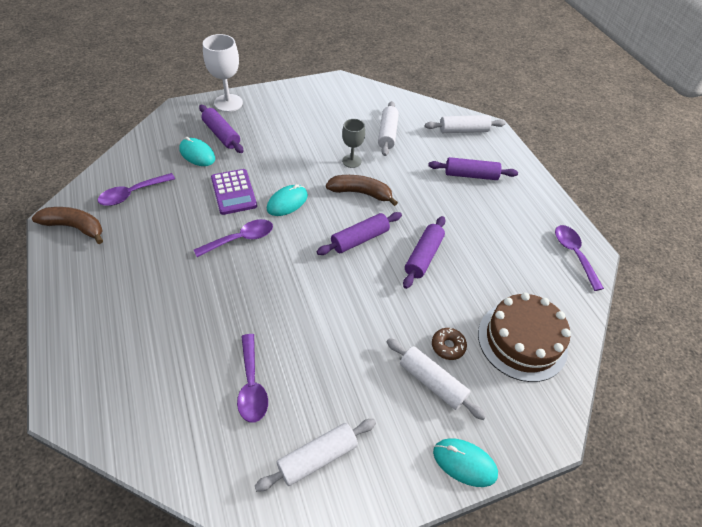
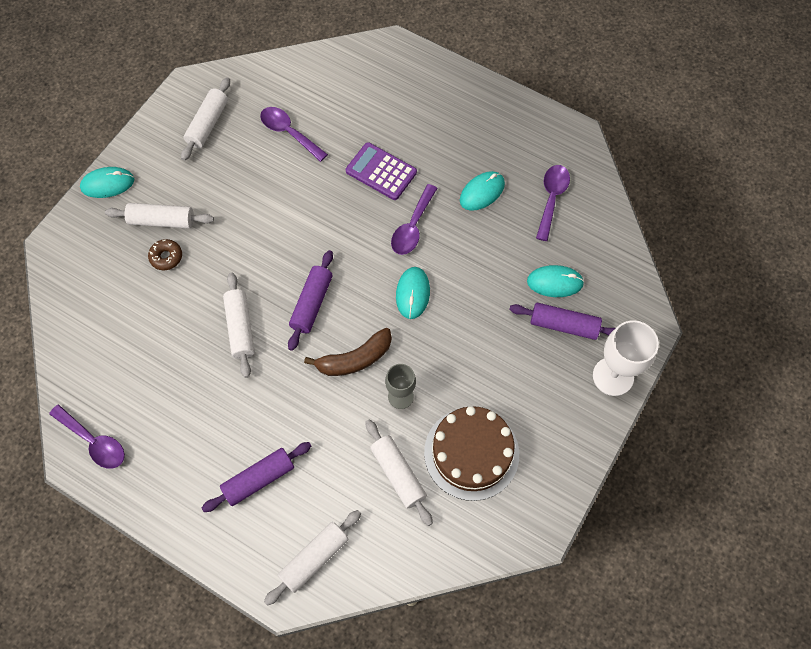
camera: 145 degrees right, 15 degrees up
(75, 227) = (551, 140): brown banana -> none
(167, 228) = (482, 192): none -> turquoise mouse
(234, 192) = (471, 267): purple calculator -> purple calculator (381, 172)
(423, 256) = (240, 328): purple rolling pin -> white rolling pin
(522, 341) = (106, 305): brown cake -> brown cake (471, 453)

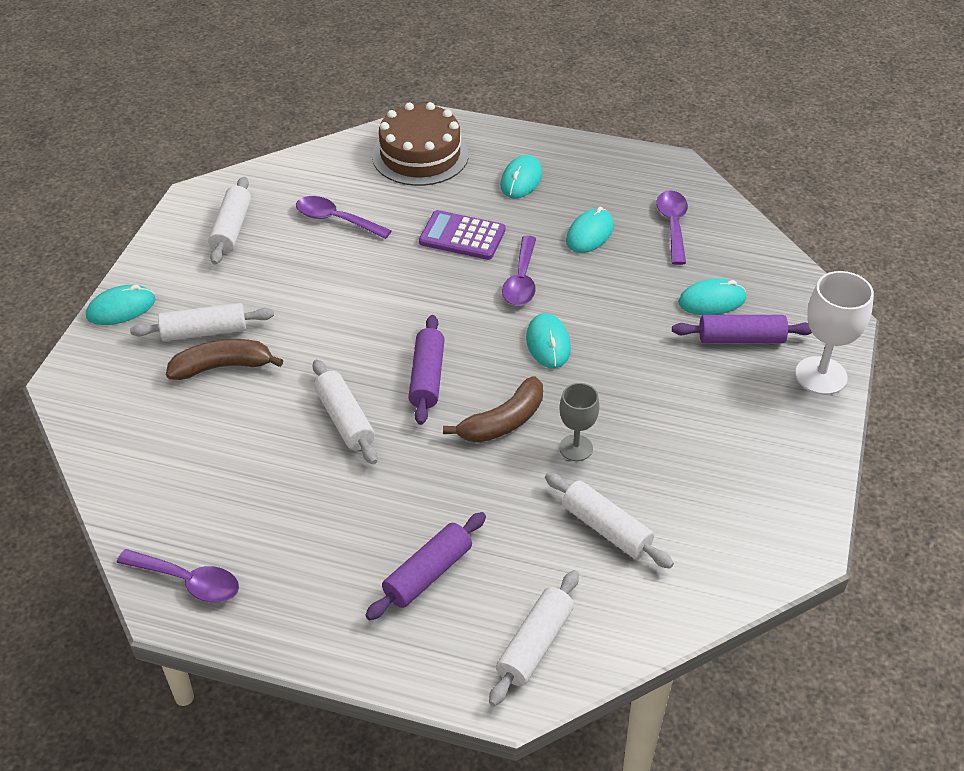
camera: 15 degrees left, 20 degrees down
(166, 257) = (222, 367): brown donut -> brown banana
(446, 124) = (521, 180): none -> turquoise mouse
(471, 453) = (688, 487): brown cake -> brown cake (420, 155)

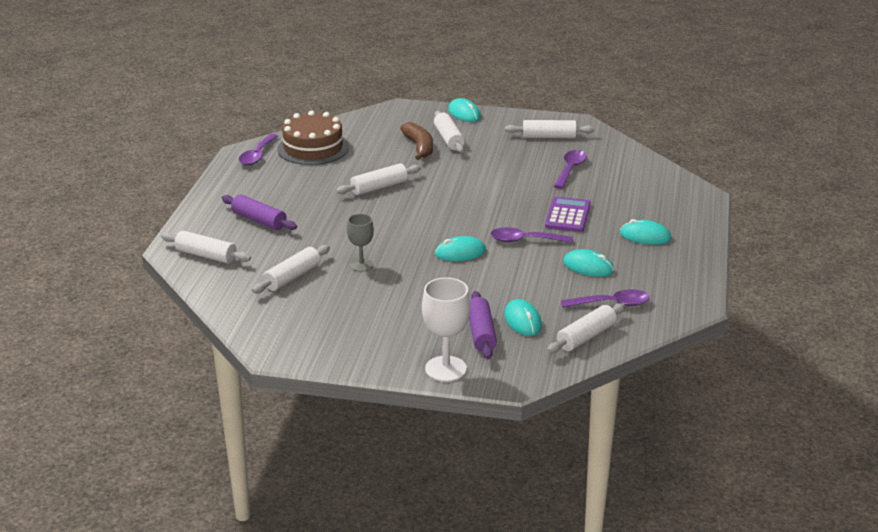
camera: 85 degrees right, 15 degrees down
(420, 155) = (658, 194): brown cake -> brown cake (313, 148)
(427, 377) = (420, 211): purple rolling pin -> none
(503, 422) = (382, 239): brown banana -> none
(742, 253) = (586, 337): none -> white rolling pin

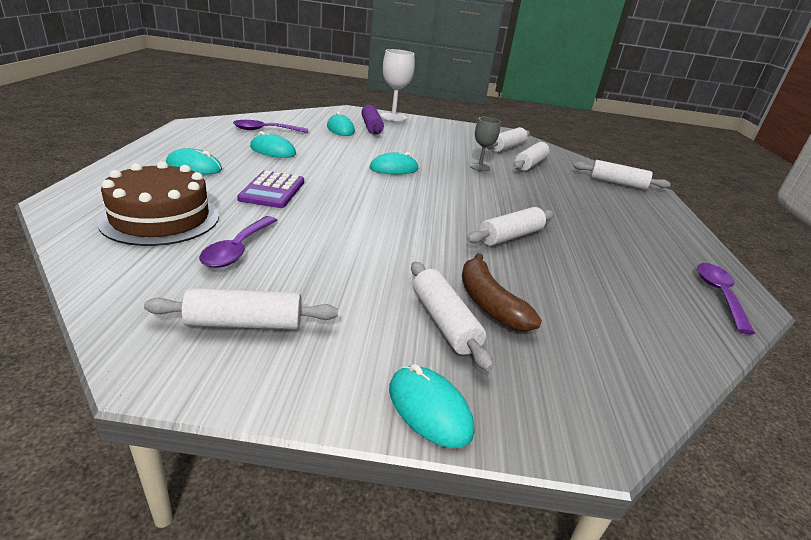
camera: 170 degrees right, 0 degrees up
(259, 220) = (608, 207): purple rolling pin -> none
(313, 148) = (656, 307): brown cake -> brown cake (160, 218)
(525, 240) = (329, 173): purple spoon -> none
(586, 337) = (295, 119): white rolling pin -> white rolling pin (507, 147)

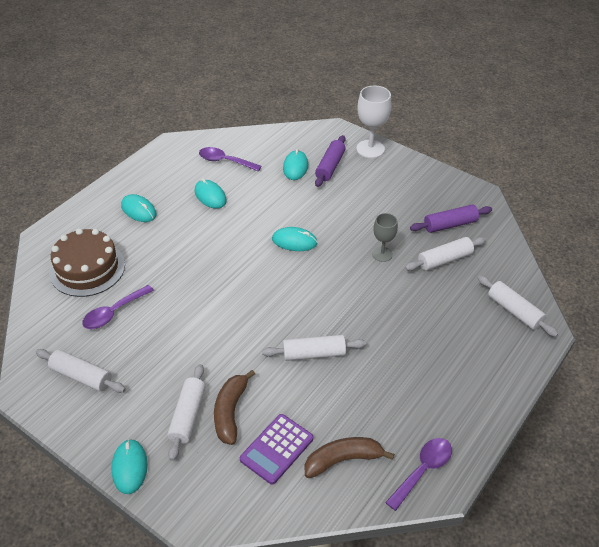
camera: 35 degrees right, 15 degrees up
(272, 190) = (175, 252): purple calculator -> purple calculator (277, 449)
(507, 147) = (450, 225): white rolling pin -> purple rolling pin
(650, 309) = (343, 460): none -> brown banana

